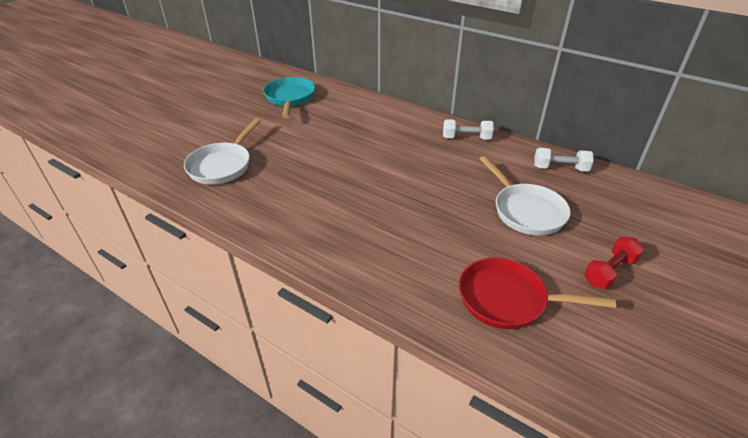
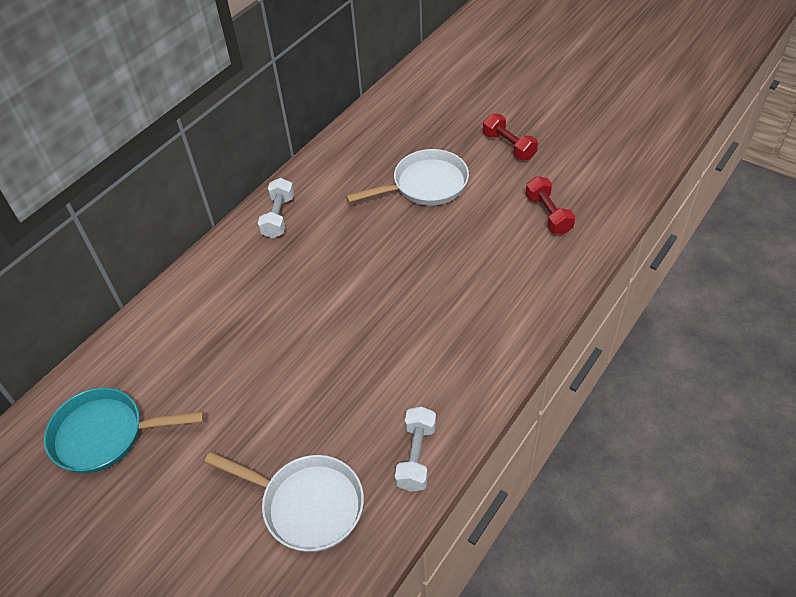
camera: 85 degrees left, 10 degrees up
(508, 299) = (548, 214): red pan -> red dumbbell
(560, 168) = (353, 148): white dumbbell -> white dumbbell (416, 456)

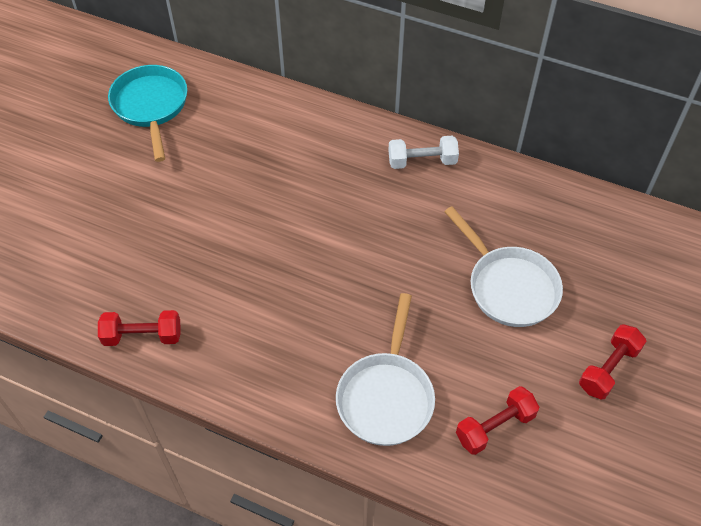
camera: 75 degrees right, 5 degrees up
(306, 504) = (91, 260): white pan -> white pan (386, 396)
(416, 456) = (142, 336): white dumbbell -> red dumbbell

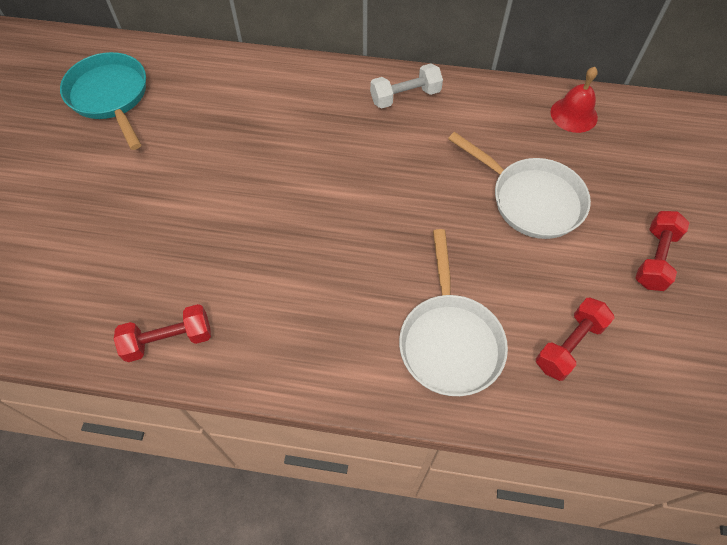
camera: 15 degrees left, 5 degrees up
(582, 213) = (574, 114): none -> red bell

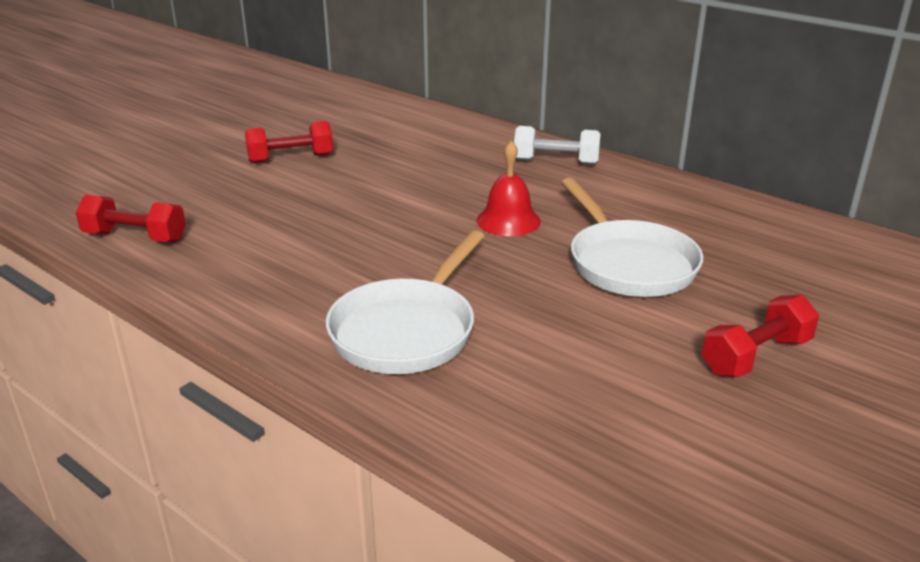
camera: 30 degrees right, 30 degrees down
(110, 97) = (274, 100): turquoise pan -> none
(569, 345) = (554, 385): red dumbbell -> red dumbbell (291, 158)
(574, 114) = (753, 220): red bell -> red bell (508, 221)

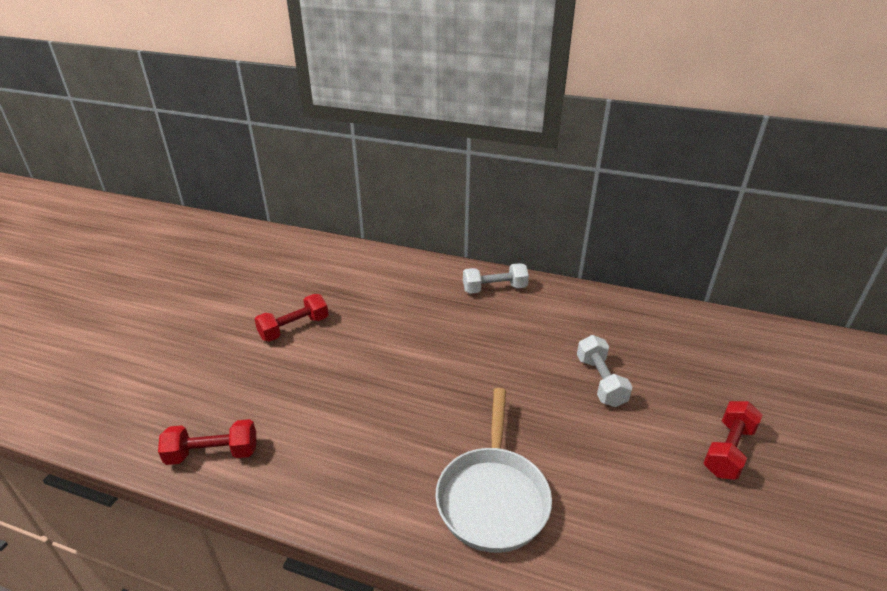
camera: 20 degrees left, 5 degrees up
(508, 221) = (497, 358): red bell -> none
(628, 263) = (600, 381): white pan -> white dumbbell

